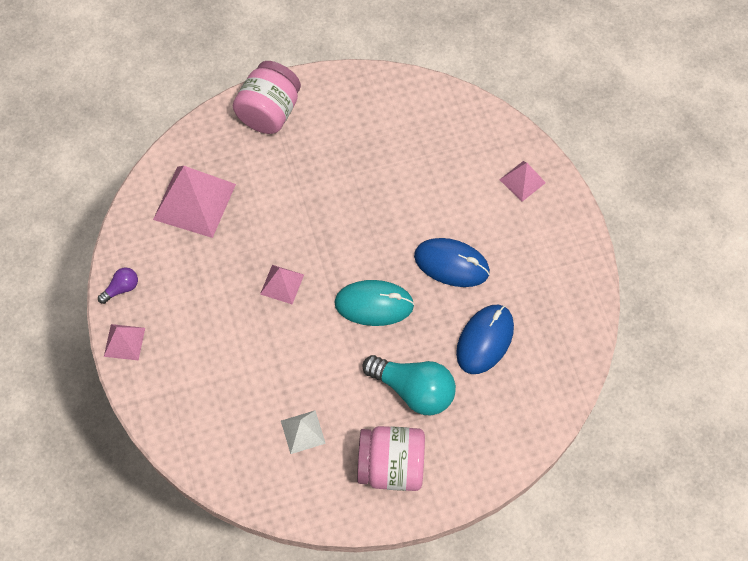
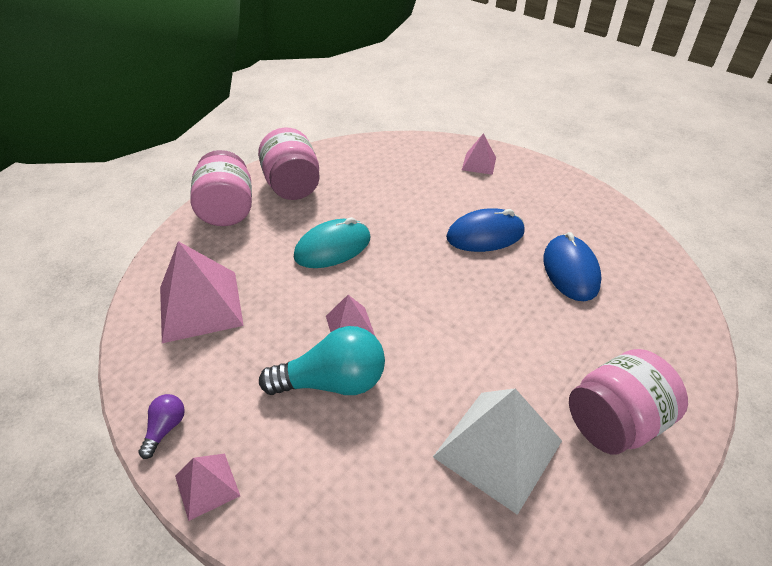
camera: 35 degrees left, 20 degrees down
(303, 432) = (497, 448): white pyramid -> white pyramid, size x1.91
(339, 113) = (292, 186): none -> pink jar
(374, 304) = (452, 296): turquoise mouse -> turquoise mouse (333, 248)
(414, 390) = (559, 342): turquoise light bulb -> turquoise light bulb (333, 382)

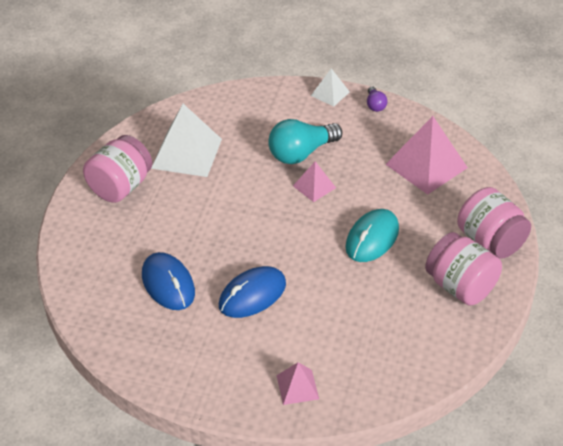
camera: 155 degrees right, 0 degrees up
(207, 485) = (330, 93): pink pyramid -> white pyramid

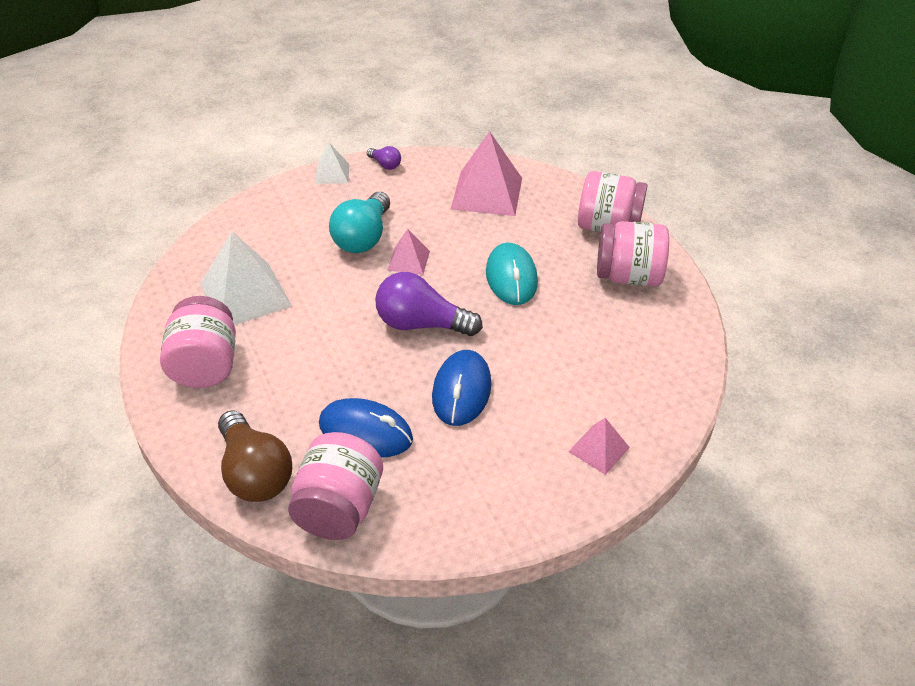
camera: 40 degrees left, 0 degrees up
(84, 269) = (255, 473): none -> brown light bulb
(108, 319) = (339, 508): none -> pink jar
(274, 236) = (421, 324): none -> purple light bulb

